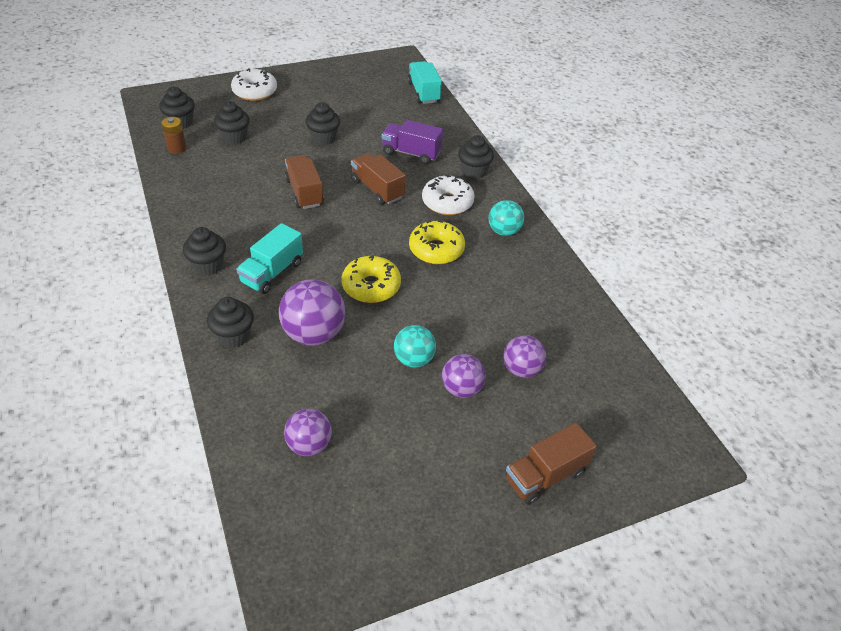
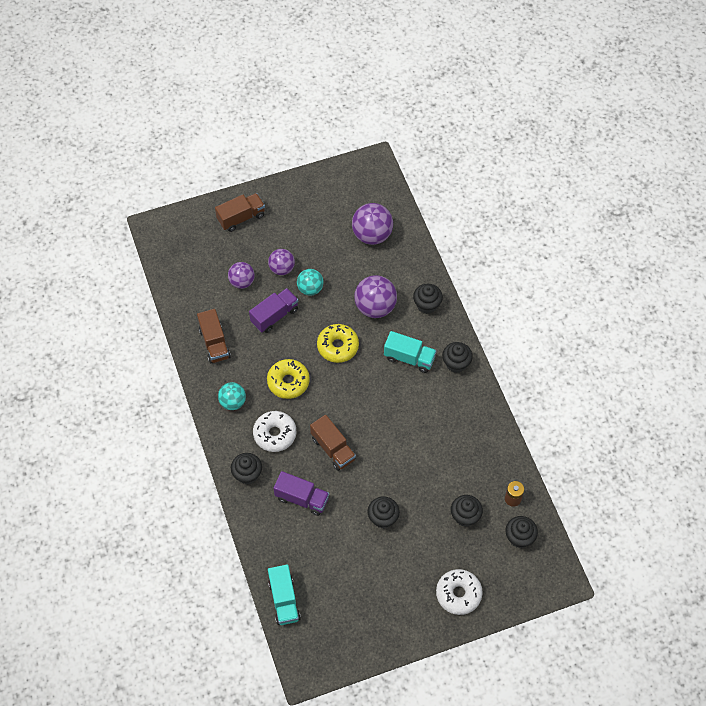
camera: 175 degrees left, 15 degrees up
(272, 272) = (409, 358): turquoise truck -> turquoise truck turned 75 degrees clockwise
(304, 192) = (394, 443): brown truck -> brown truck (214, 343)
(309, 445) = (372, 235): purple ball -> purple ball, size x1.58
(464, 323) = (274, 316): none -> purple truck

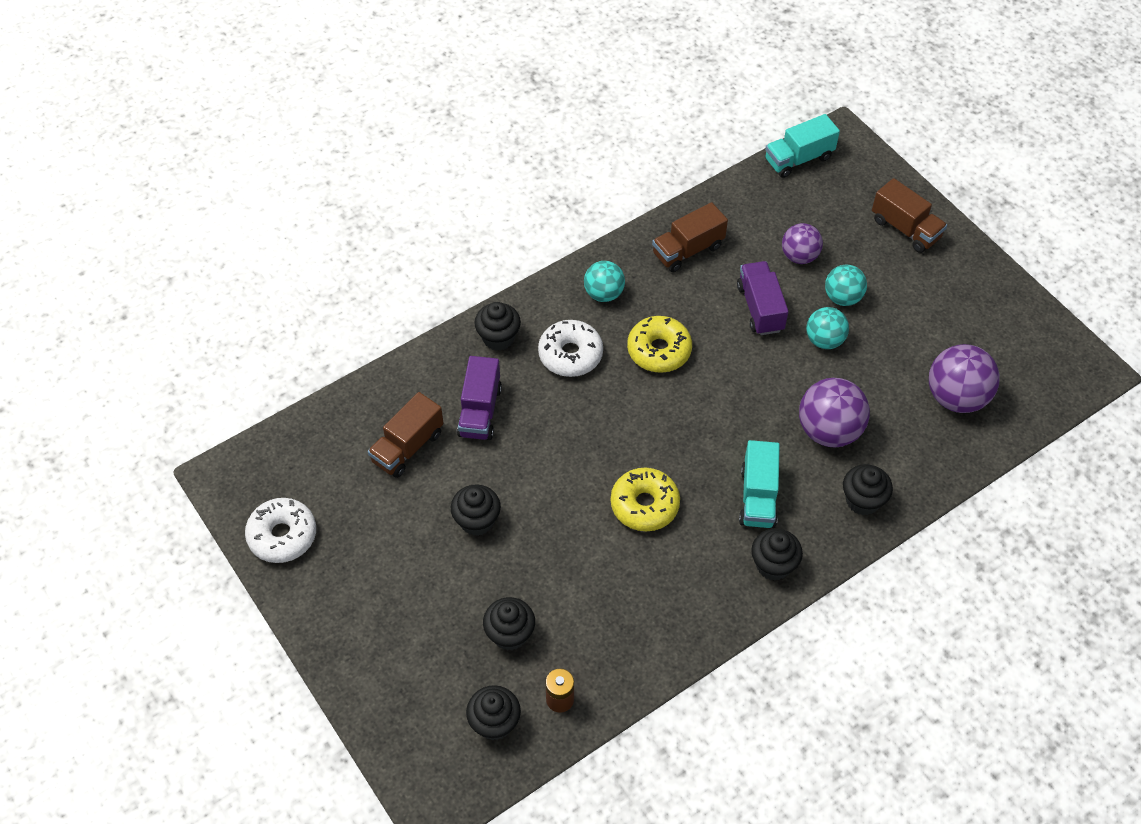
camera: 75 degrees right, 5 degrees down
(274, 316) = (760, 308): purple truck -> purple truck turned 135 degrees counterclockwise
(282, 268) = (842, 297): purple ball -> turquoise ball
(284, 600) = (322, 426): turquoise truck -> turquoise truck (798, 159)
(333, 449) = (570, 431): brown truck -> brown truck (407, 447)
(338, 346) = (741, 397): yellow donut -> yellow donut (644, 505)
(458, 594) = (378, 651): white donut -> white donut (282, 535)

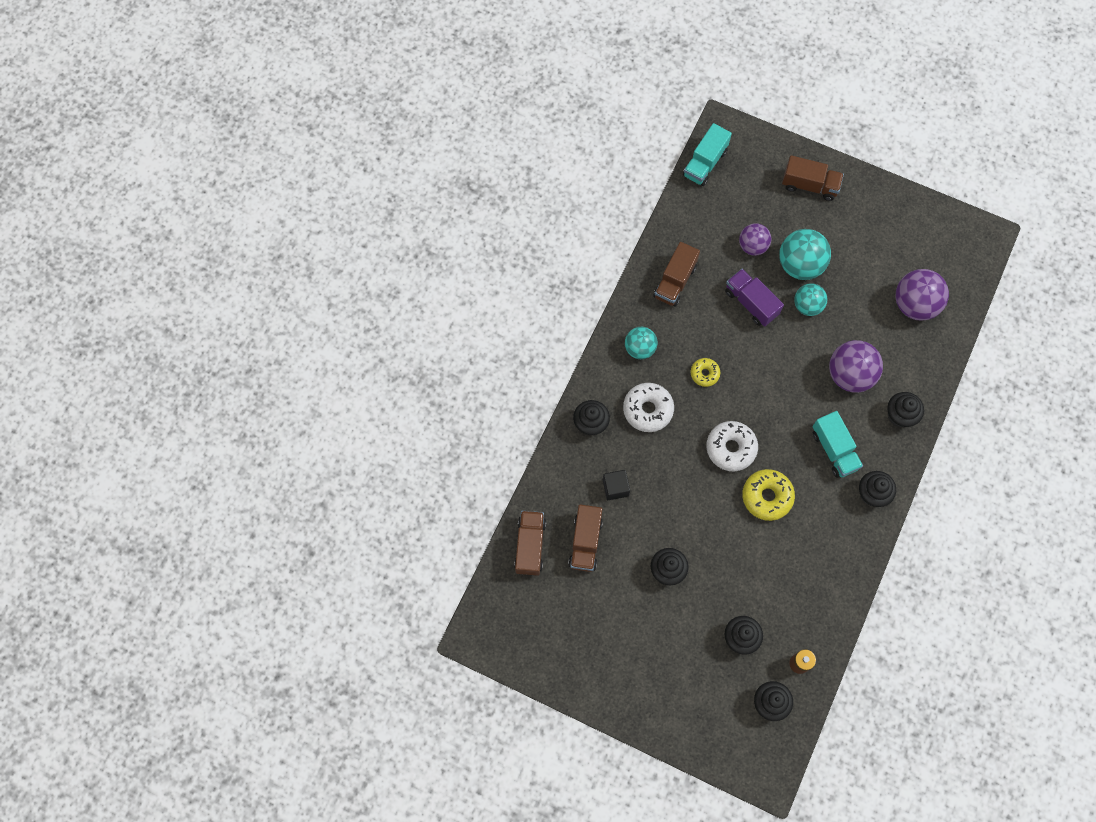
camera: 30 degrees left, 15 degrees up
(282, 535) = (547, 655): white donut -> white donut (731, 448)
(346, 420) = (530, 546): none -> brown truck
(480, 411) = (615, 488): purple truck -> black cube
(659, 350) = (704, 374): yellow donut -> yellow donut, size x0.59
(842, 297) = (800, 264): turquoise ball -> turquoise ball, size x1.58

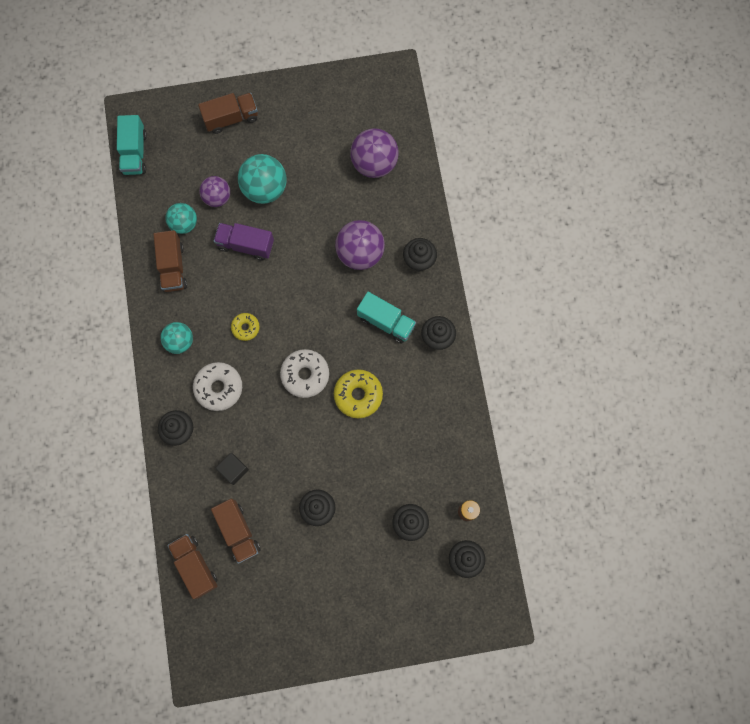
camera: 35 degrees left, 5 degrees up
(807, 305) = (292, 218): turquoise ball -> turquoise ball (184, 224)

